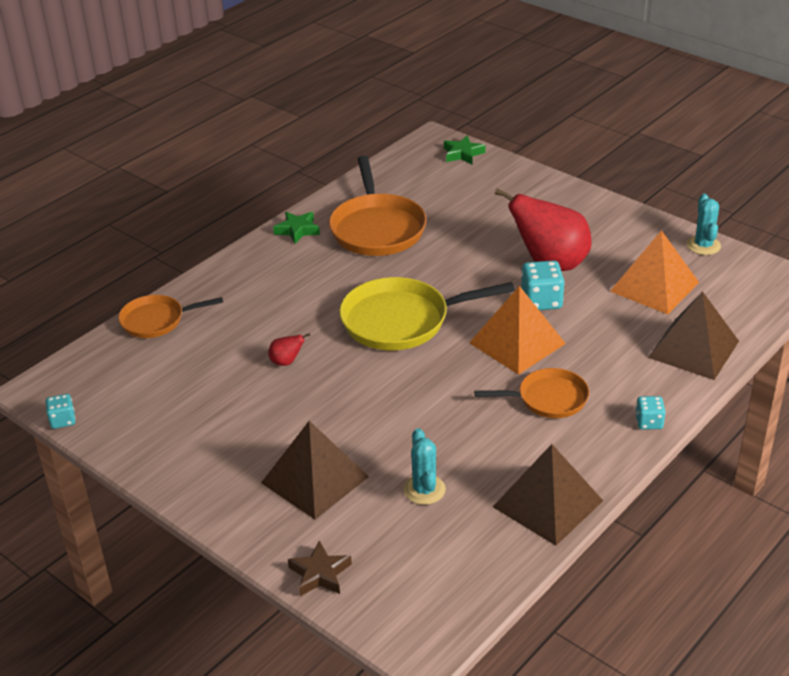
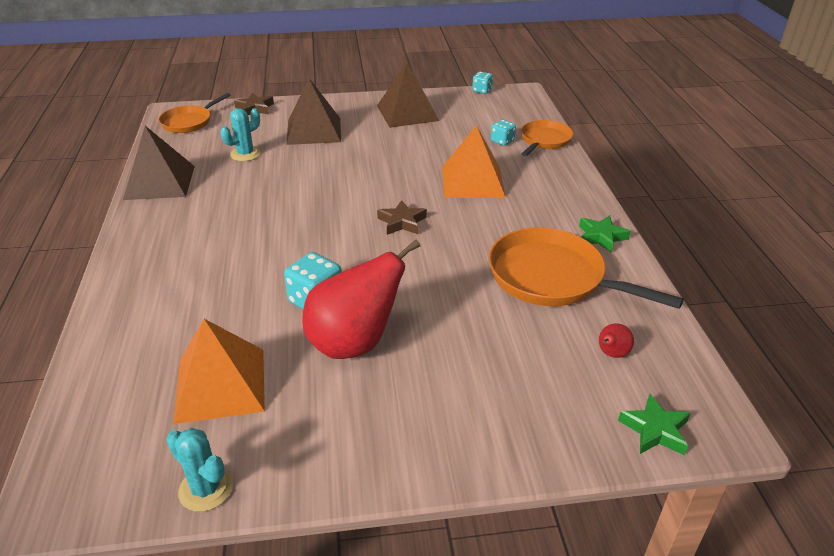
camera: 130 degrees right, 0 degrees up
(286, 362) = (428, 163): red pear -> red pear (611, 354)
(401, 321) = (402, 222): yellow pan -> brown star
(424, 490) = (245, 154): turquoise cactus -> turquoise cactus turned 75 degrees counterclockwise
(517, 343) = (293, 255): orange pyramid -> orange pyramid (472, 181)
(548, 399) = (222, 233): orange pan -> orange pan (189, 122)
(649, 422) = (125, 258): turquoise dice -> turquoise dice (502, 141)
(693, 349) = (126, 338): brown pyramid -> brown pyramid (407, 113)

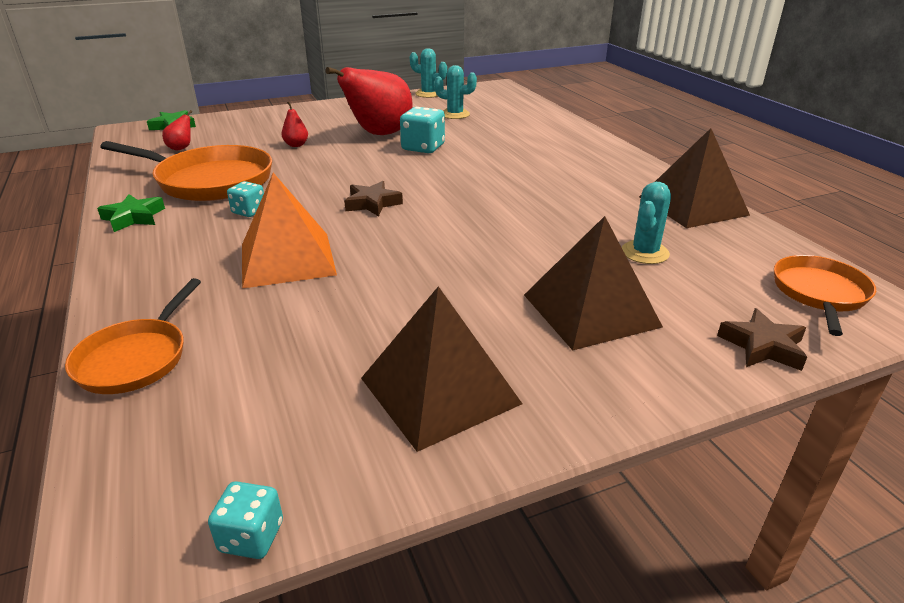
camera: 165 degrees right, 5 degrees down
(220, 385) = (455, 114): orange pyramid -> turquoise cactus
(464, 334) = (296, 145): none -> red pear
(502, 141) = (226, 343): turquoise dice -> turquoise dice (249, 211)

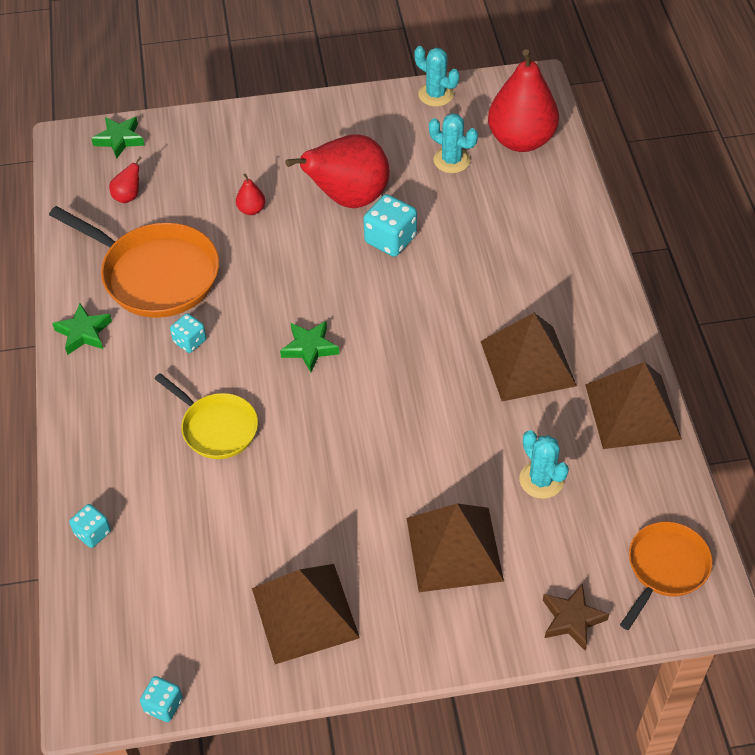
camera: 15 degrees right, 20 degrees up
(136, 358) = (93, 533): orange pan -> turquoise dice
(287, 259) = (216, 427): orange pyramid -> yellow pan
(372, 203) = (310, 348): brown star -> green star
(502, 104) = (521, 140): none -> red pear
(580, 191) = (528, 363): none -> brown pyramid
(645, 253) = (541, 480): turquoise cactus -> turquoise cactus turned 75 degrees counterclockwise

